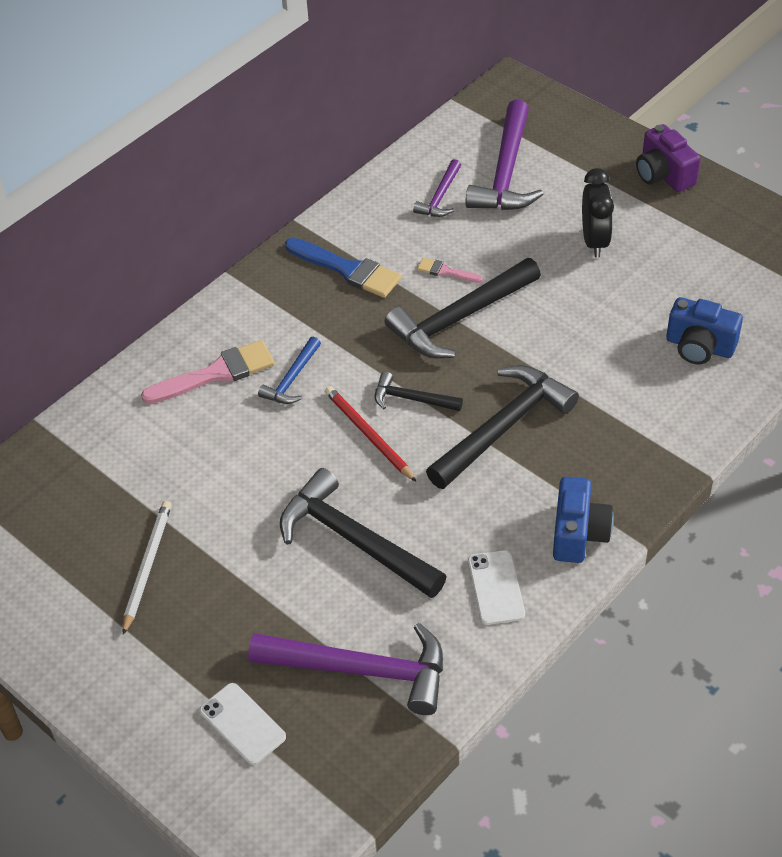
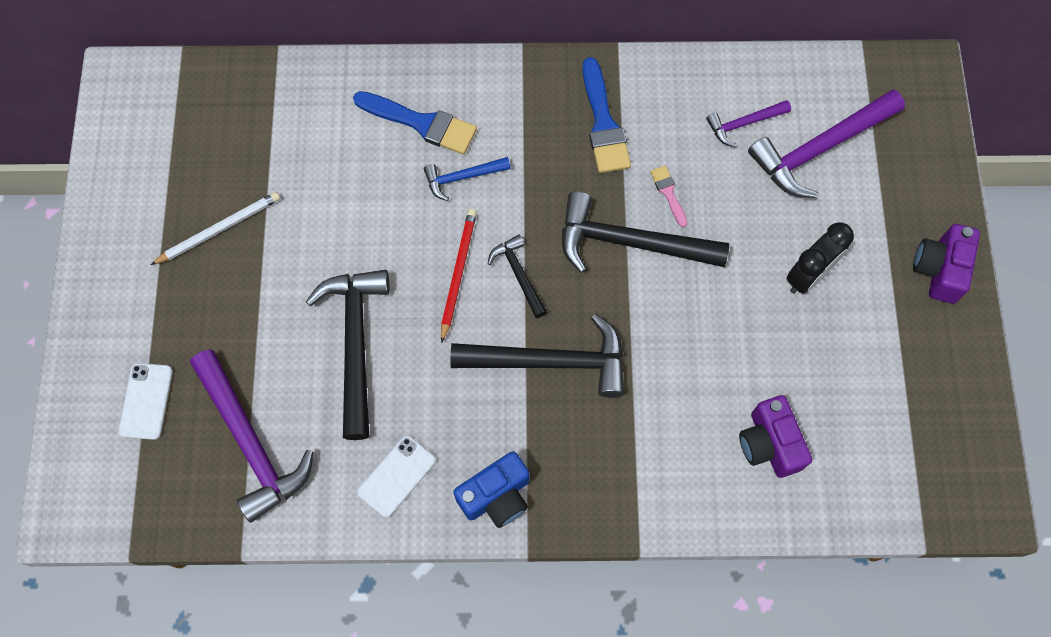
camera: 45 degrees right, 20 degrees up
(216, 373) = (421, 123): pink brush -> blue brush
(699, 346) = (769, 444): blue camera -> purple camera

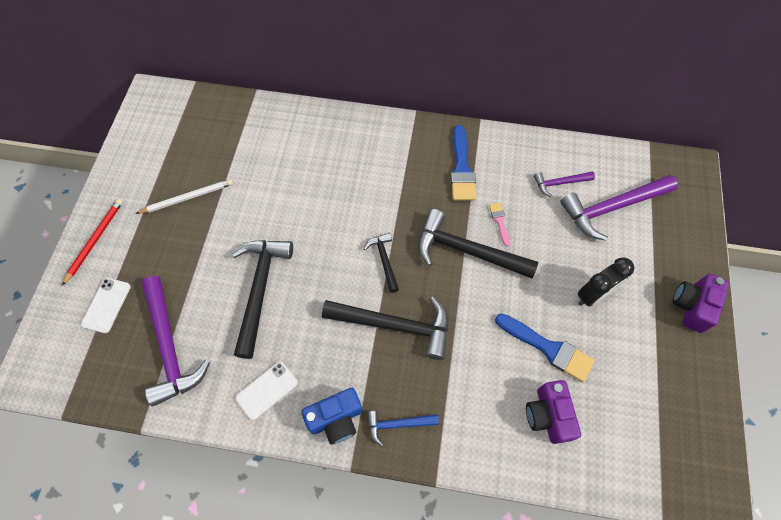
camera: 10 degrees right, 5 degrees down
(421, 123) = (338, 150): blue brush -> blue brush (548, 348)
(458, 273) = (342, 252): red pencil -> red pencil (95, 240)
(463, 177) = (359, 189): blue hammer -> blue hammer (398, 424)

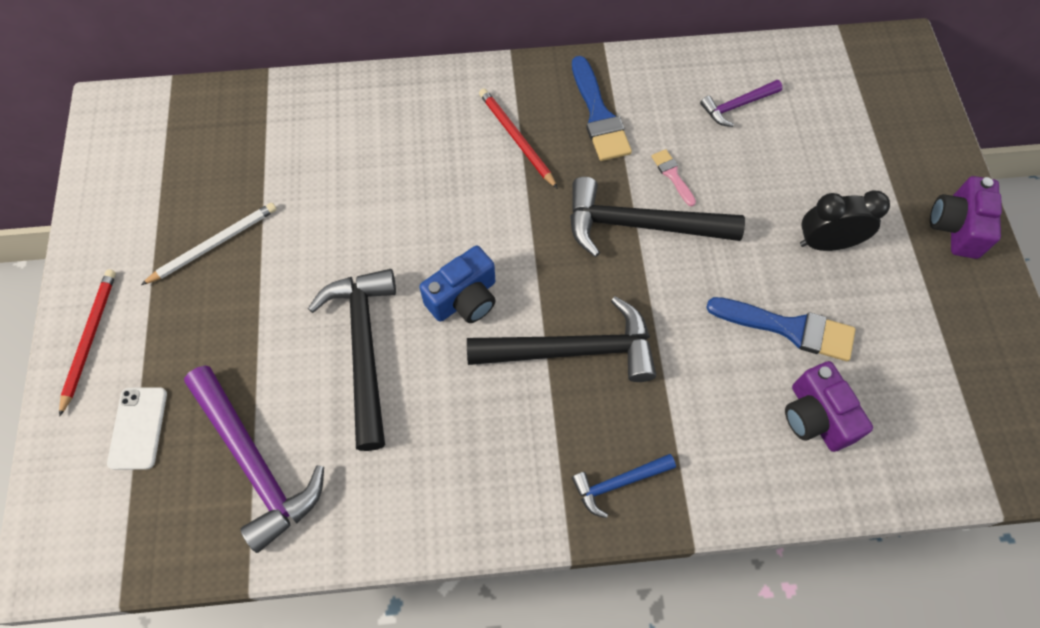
camera: 15 degrees left, 0 degrees up
(267, 390) = (418, 486): white phone -> none
(336, 419) = (530, 499): blue camera -> blue camera (464, 298)
(384, 260) = (530, 265): black hammer -> none
(401, 172) = (516, 138): none -> red pencil
(593, 294) = (826, 243): black clock -> black clock turned 135 degrees counterclockwise
(612, 208) = (816, 123): purple hammer -> none

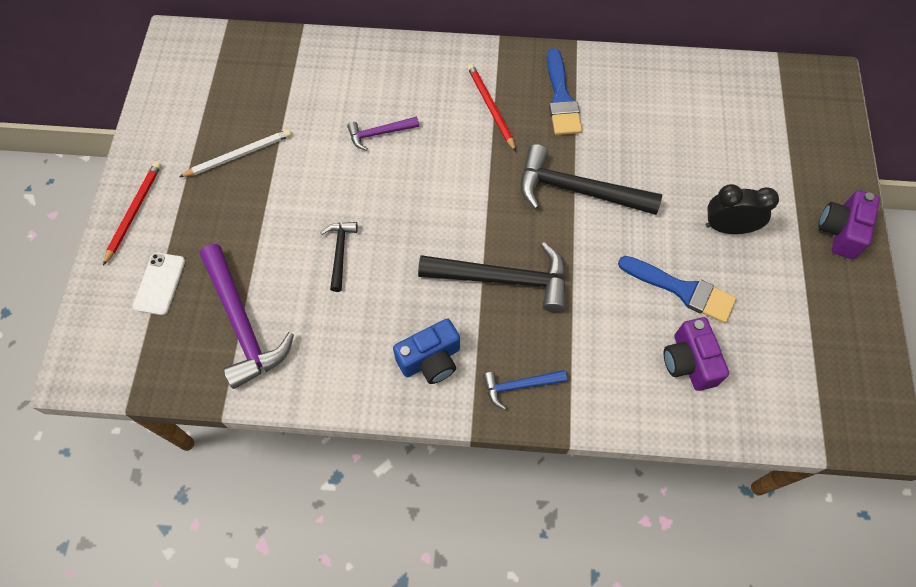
camera: 10 degrees right, 0 degrees up
(363, 350) = (340, 253): black hammer -> black hammer, size x0.52
(464, 298) = (425, 226): blue camera -> blue camera (430, 360)
(672, 175) = (612, 155): pink brush -> none
(737, 106) = (677, 107): purple hammer -> purple hammer (380, 133)

